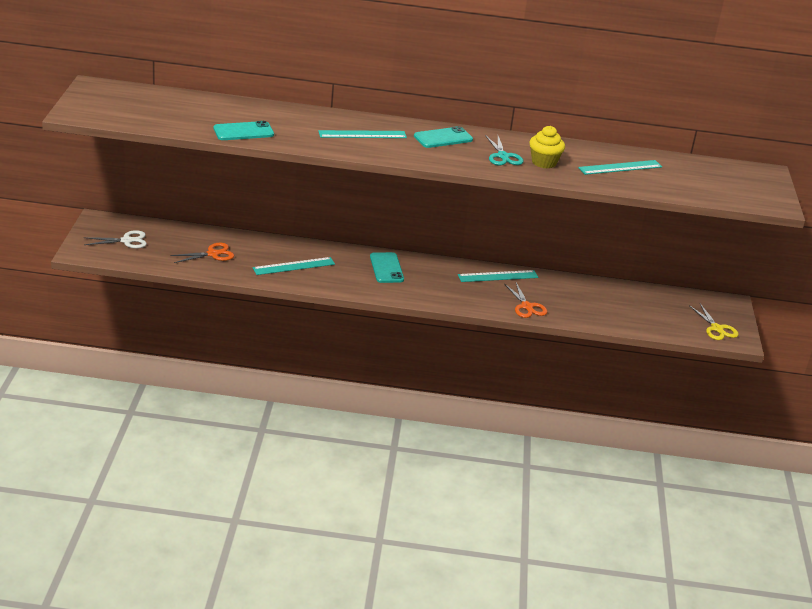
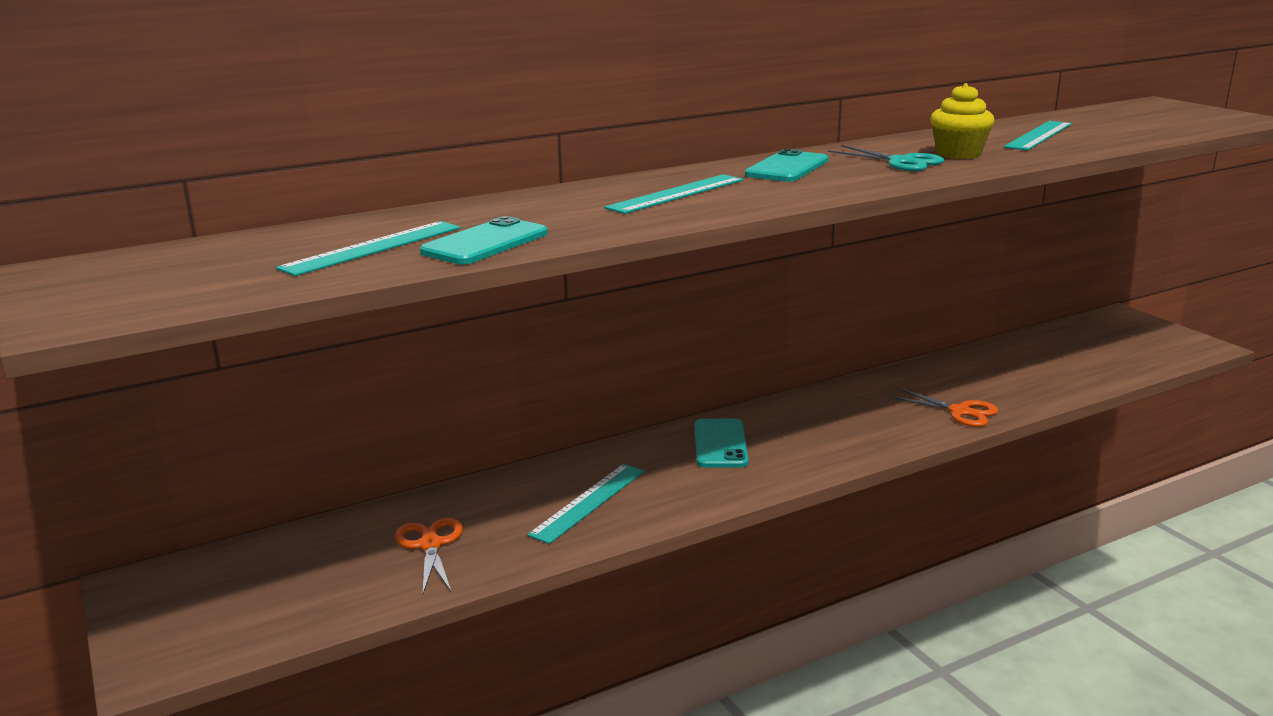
camera: 30 degrees left, 10 degrees down
(126, 241) = (236, 596): white scissors -> none
(212, 254) = (430, 545): orange scissors -> orange scissors turned 45 degrees counterclockwise
(386, 268) = (720, 444): turquoise phone -> turquoise phone turned 45 degrees clockwise
(498, 276) = (864, 392): turquoise ruler -> turquoise ruler (373, 248)
(717, 328) = (1165, 345): yellow scissors -> none

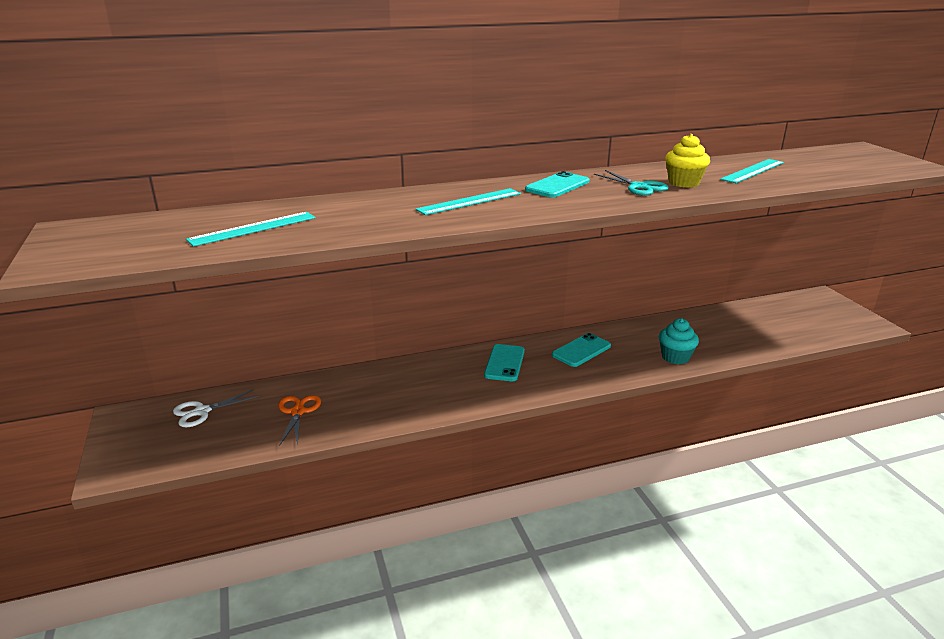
camera: 10 degrees right, 5 degrees up
(271, 562) = (202, 411): none -> white scissors
(485, 243) = (323, 231): turquoise phone -> turquoise phone (581, 350)
(588, 502) = (405, 394): turquoise ruler -> none
(960, 411) = (675, 357): orange scissors -> turquoise cupcake

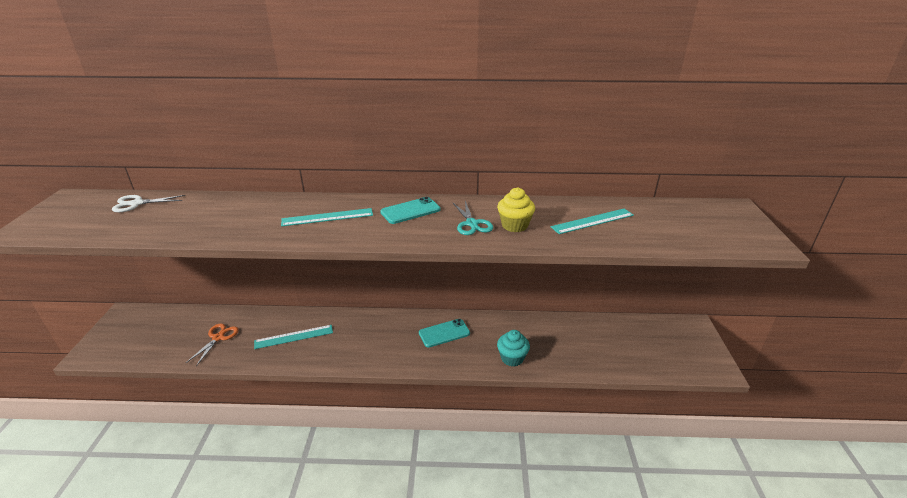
camera: 20 degrees right, 5 degrees up
(202, 411) = (166, 322): white scissors -> white scissors (137, 203)
(253, 228) = (163, 218): turquoise ruler -> turquoise ruler (294, 336)
(504, 363) = (380, 331): turquoise phone -> none

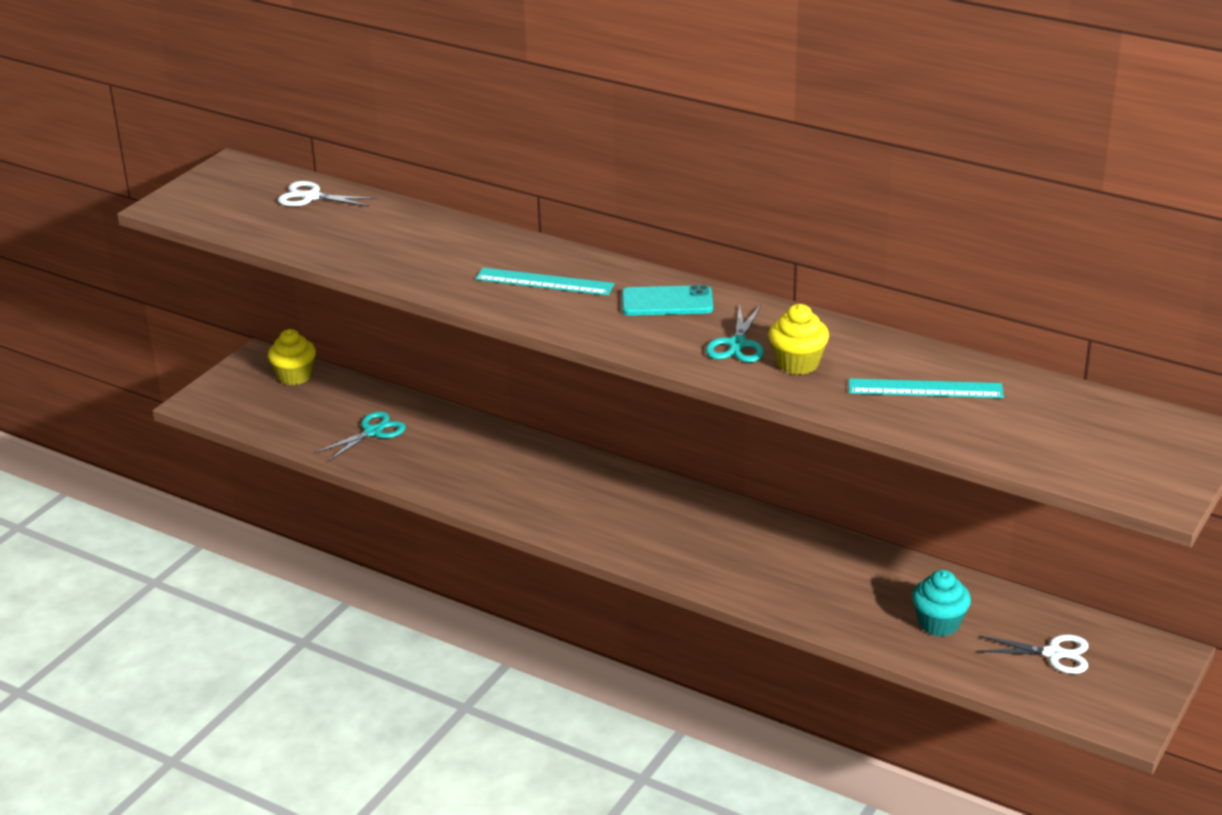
camera: 30 degrees right, 0 degrees up
(152, 318) = (294, 376): none -> yellow cupcake
(218, 338) = (373, 432): orange scissors -> turquoise scissors
(294, 336) = (478, 463): turquoise ruler -> none
(444, 333) = (708, 528): turquoise phone -> none
(512, 358) = (788, 596): turquoise cupcake -> turquoise cupcake (939, 623)
(653, 343) = (1053, 654): none -> white scissors

